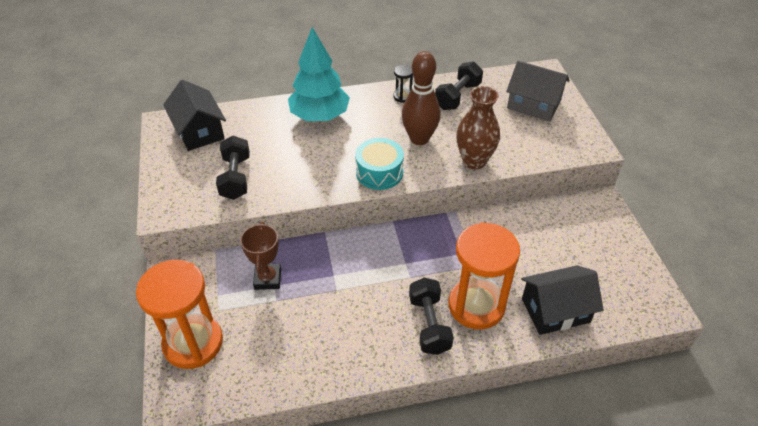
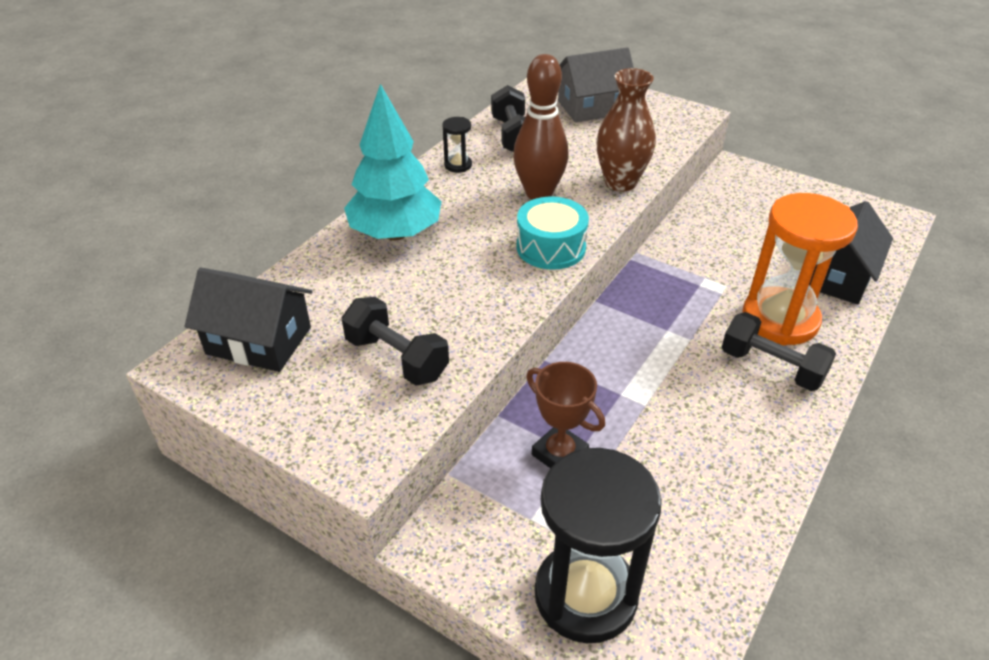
camera: 45 degrees left, 5 degrees down
(193, 343) = (585, 595): orange hourglass -> black hourglass

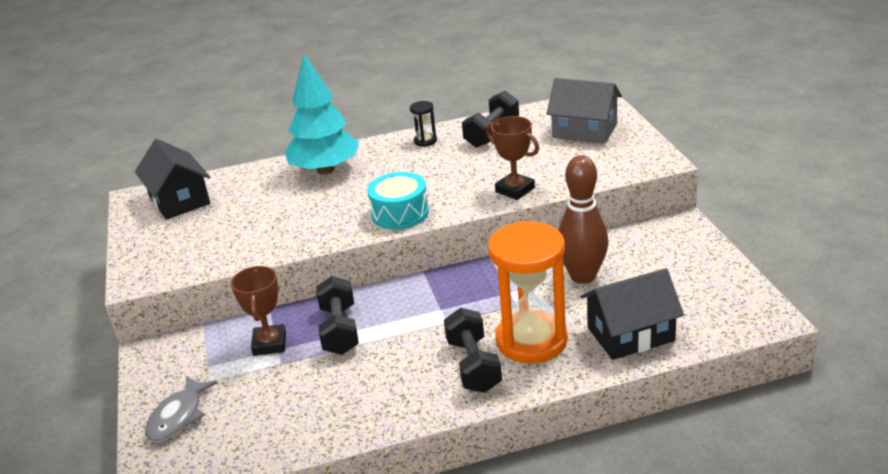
camera: 45 degrees right, 10 degrees down
(396, 358) = (225, 237): black dumbbell -> black dumbbell (339, 330)
(539, 193) = (447, 177): brown bowling pin -> brown bowling pin (582, 276)
(585, 595) = (178, 416): black hourglass -> grey fish
(620, 182) = (515, 190): brown vase -> brown trophy

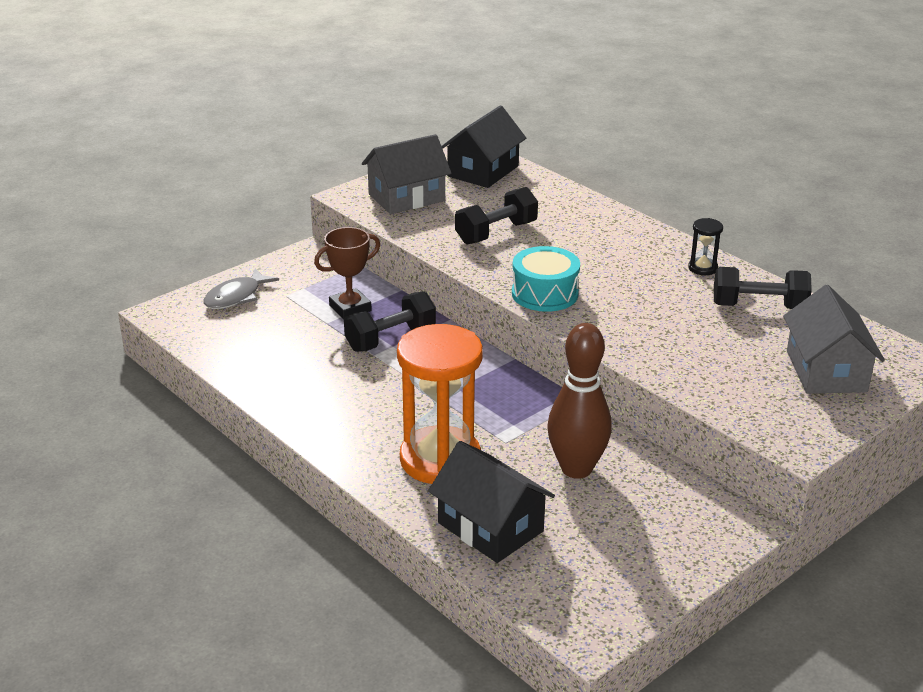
camera: 60 degrees right, 0 degrees up
(177, 248) = (406, 197): none -> grey house
(178, 416) = (236, 297): grey fish -> grey fish turned 45 degrees counterclockwise
(325, 170) = (593, 227): turquoise tree -> none
(473, 365) = (380, 433): black dumbbell -> black dumbbell (496, 233)
(515, 190) = (645, 353): brown trophy -> none

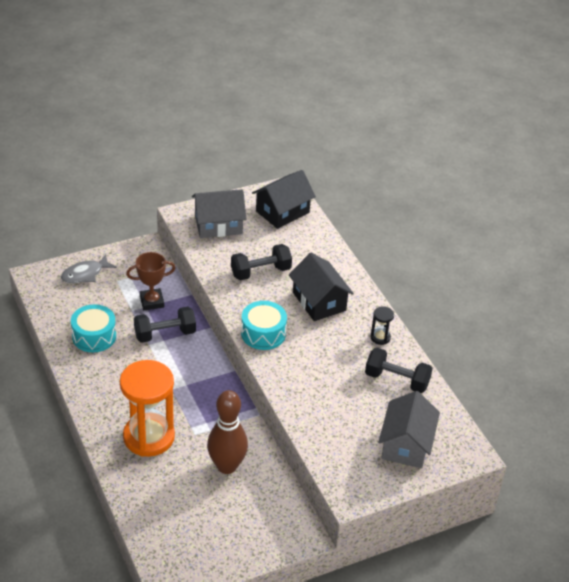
camera: 15 degrees right, 10 degrees up
(289, 361) = (94, 336): none -> turquoise drum
(490, 527) = (153, 494): black house -> black house (319, 301)

